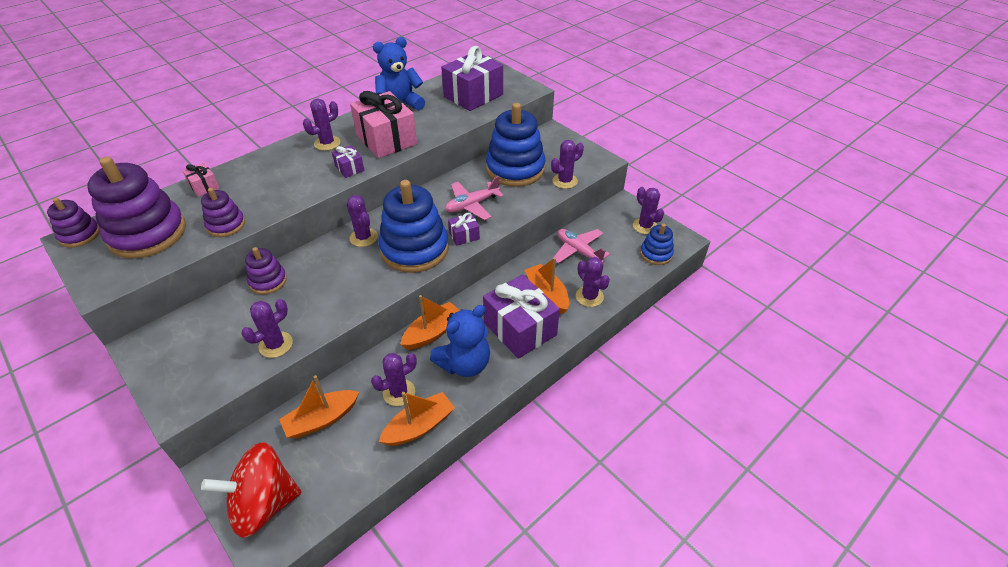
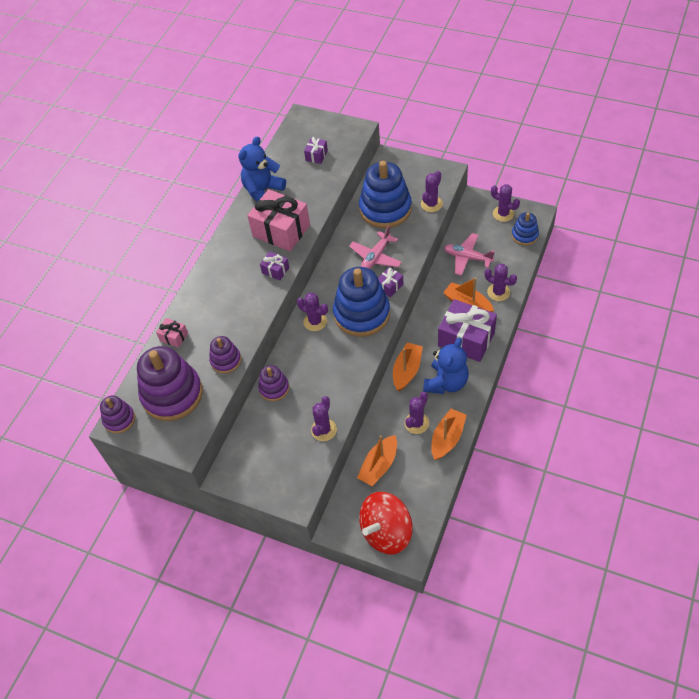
camera: 20 degrees left, 10 degrees up
(327, 143) = (236, 255): purple cactus -> none
(473, 96) = (316, 155): purple gift -> purple gift, size x0.46

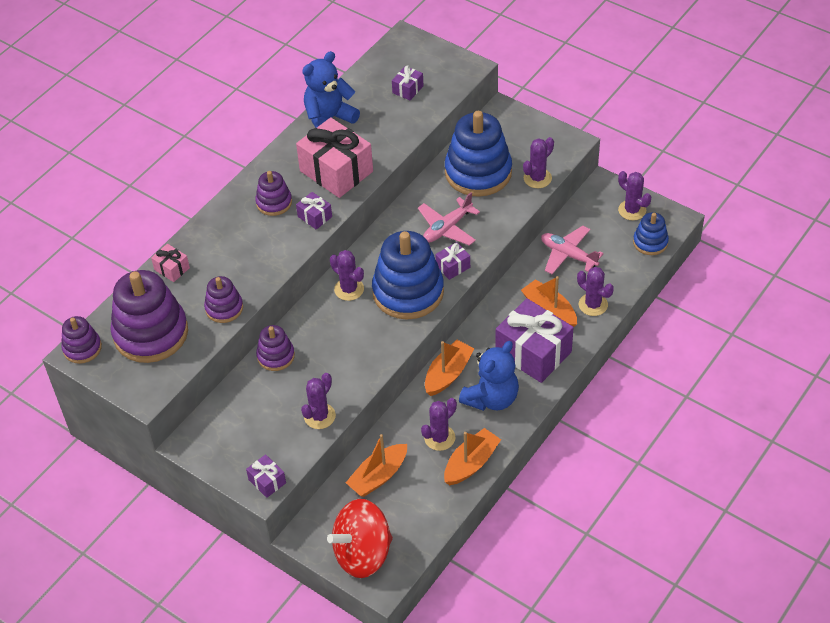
camera: 10 degrees right, 5 degrees down
(240, 266) = (274, 202): none -> purple stacking toy
(298, 494) = (267, 481): none -> purple gift

